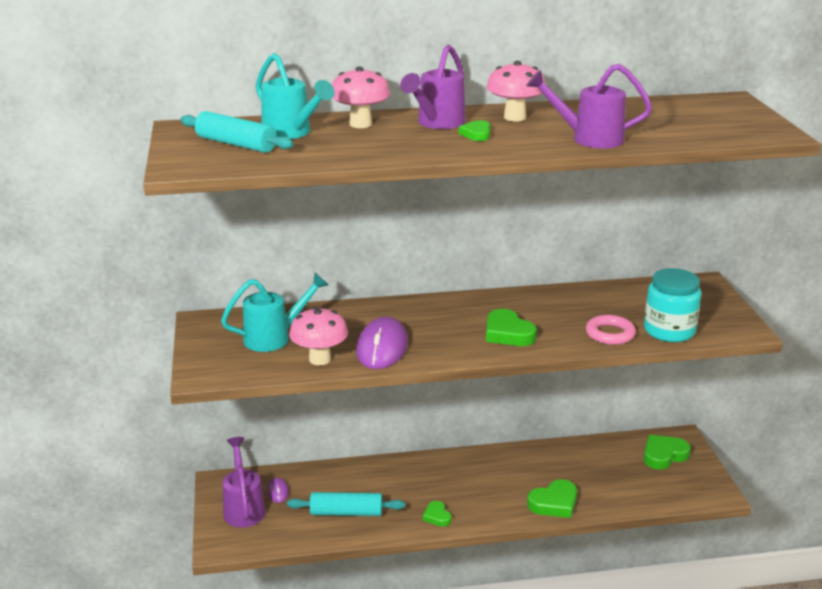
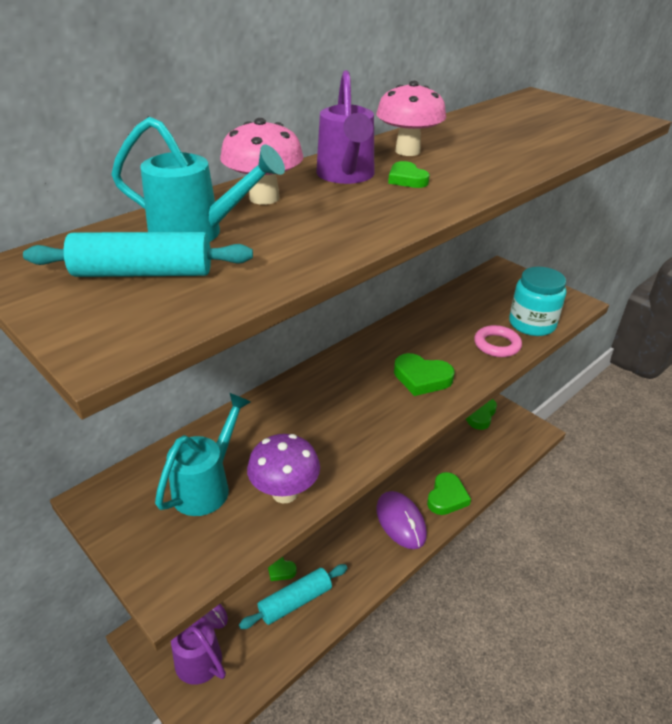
camera: 35 degrees left, 10 degrees up
(320, 359) = (285, 492): pink mushroom -> purple mushroom
(382, 347) = (331, 446): purple mouse -> purple mouse (400, 521)
(437, 516) = (373, 561): green heart -> green heart (280, 569)
(588, 139) = (512, 159): purple watering can -> none

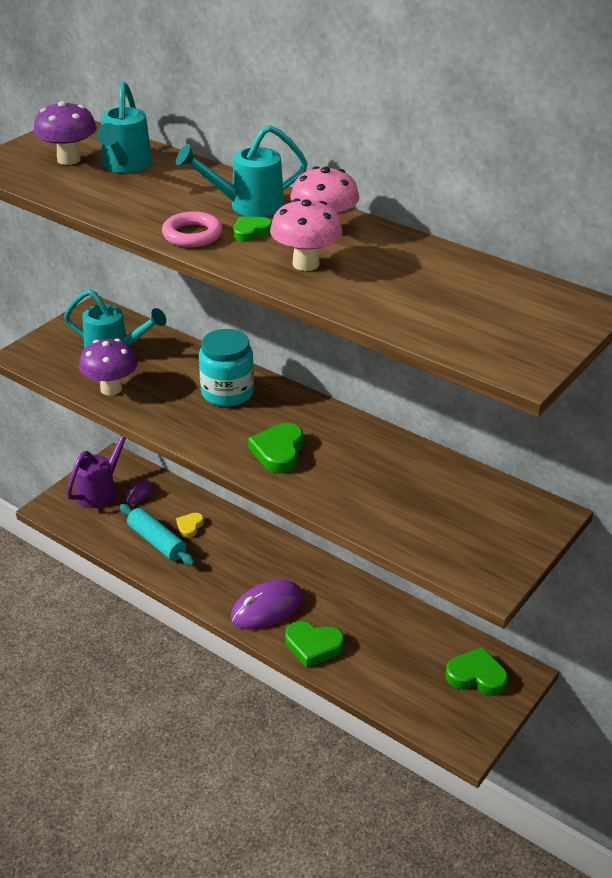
camera: 80 degrees right, 0 degrees up
(143, 273) = (69, 159): turquoise rolling pin -> purple mushroom
(264, 198) = (191, 180): pink mushroom -> pink mushroom (306, 264)
(280, 569) = (190, 526): green heart -> yellow heart
(346, 177) = (247, 206): purple watering can -> turquoise watering can
(497, 345) = (359, 506): pink ring -> pink ring (192, 235)
(532, 324) = (417, 537): turquoise jar -> turquoise jar (227, 393)

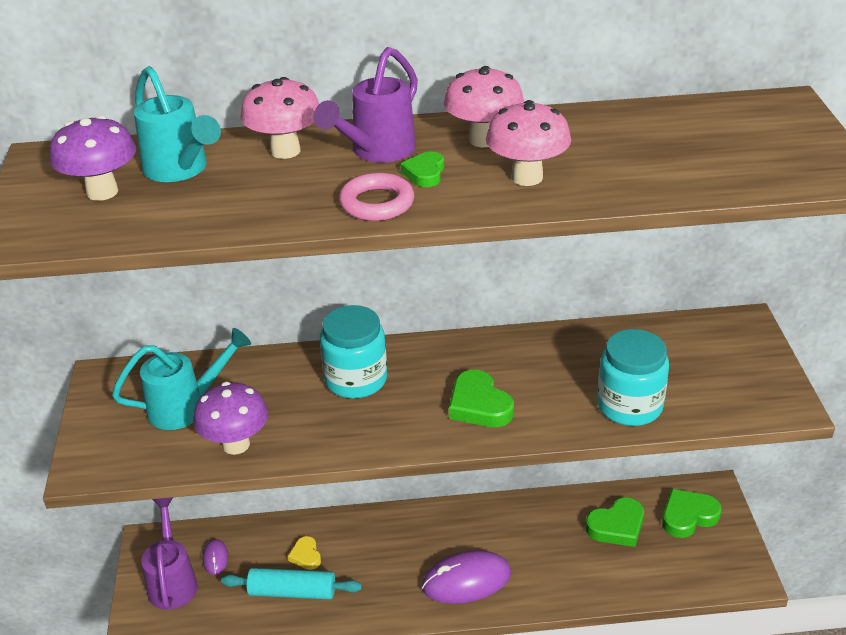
camera: 40 degrees left, 0 degrees up
(198, 181) = (285, 151): none -> pink mushroom
(247, 206) = (376, 152): turquoise watering can -> purple watering can
(267, 608) = (466, 580): purple mouse -> purple mouse turned 60 degrees clockwise
(313, 646) = (544, 585): green heart -> green heart (617, 526)
(375, 512) = (629, 406): none -> turquoise jar

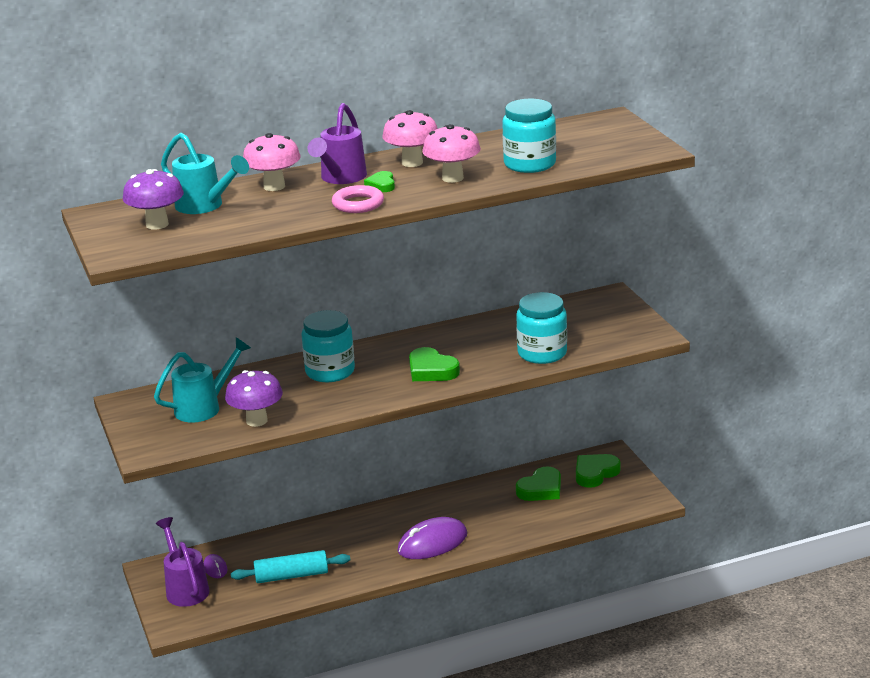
camera: 15 degrees left, 10 degrees down
(306, 555) = (292, 552): yellow heart -> none
(645, 170) = (530, 164): none -> turquoise jar

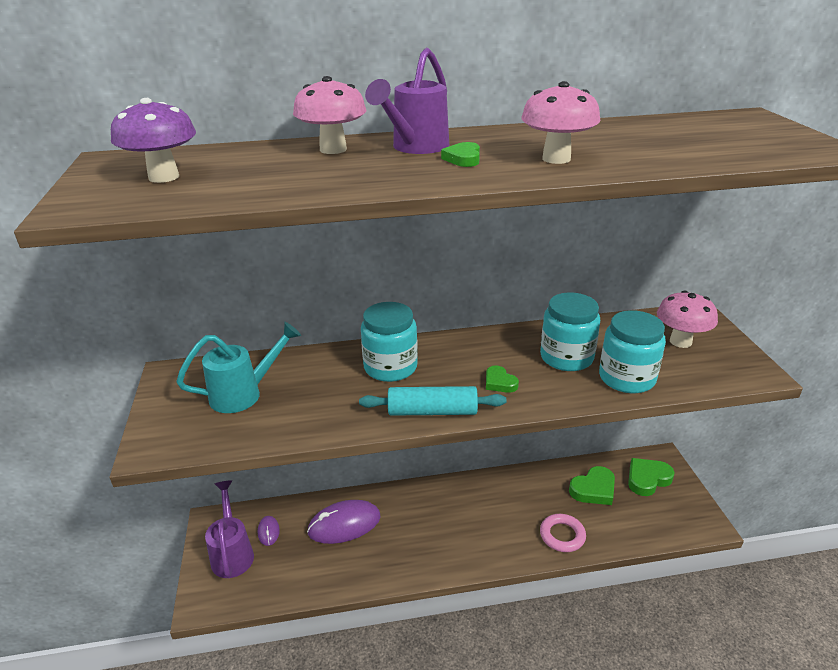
camera: 10 degrees right, 5 degrees up
(205, 206) = (238, 163): turquoise watering can -> none
(256, 421) = (290, 422): purple mushroom -> none
(291, 576) = (335, 557): turquoise rolling pin -> turquoise rolling pin (432, 411)
(358, 204) = (425, 177): pink ring -> pink ring (562, 535)
(412, 163) = (507, 139): pink mushroom -> pink mushroom (680, 341)
(431, 370) = (499, 382): green heart -> green heart, size x0.59
(432, 543) = (480, 539): purple mouse -> purple mouse (344, 524)
(530, 164) = (658, 152): turquoise jar -> turquoise jar (566, 357)

